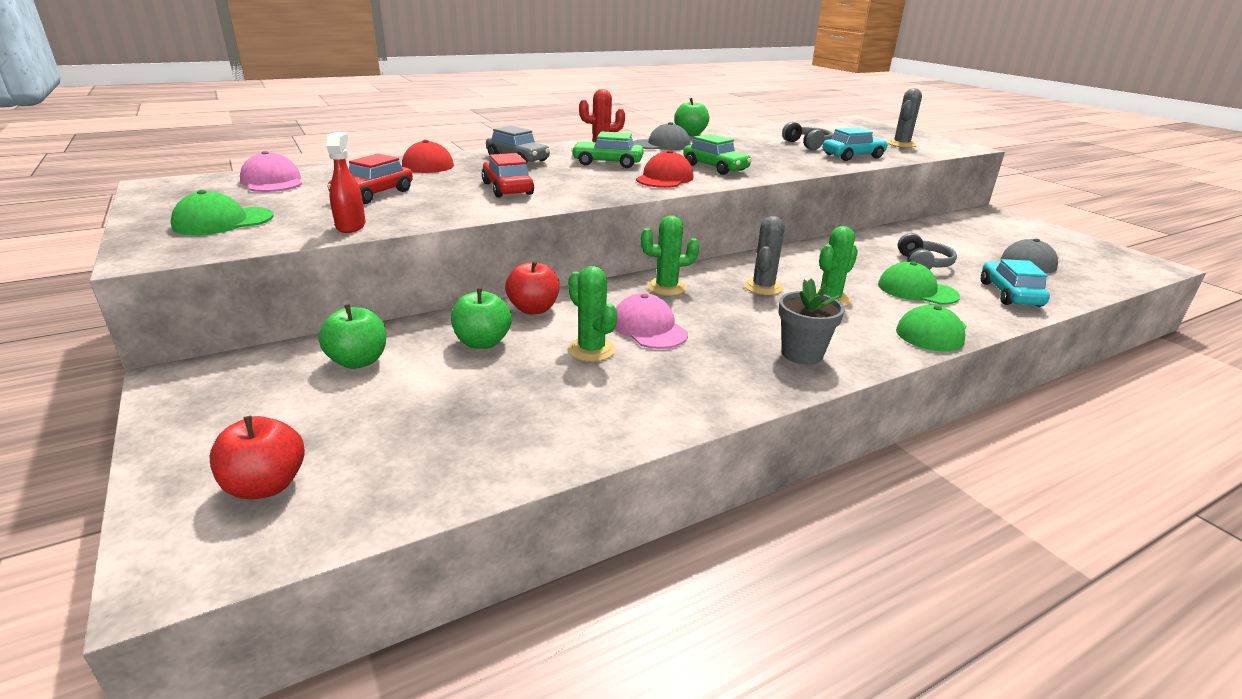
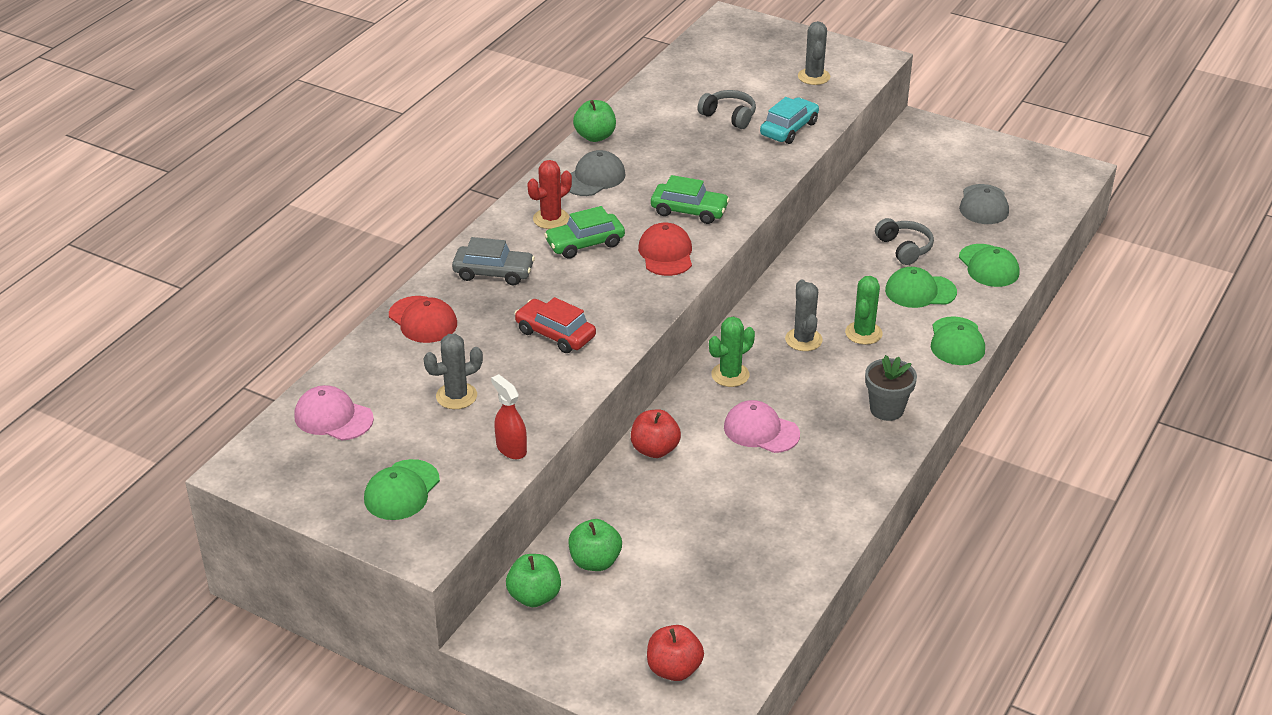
camera: 30 degrees left, 10 degrees up
(373, 194) = (456, 396): red car -> grey cactus
(482, 343) = (659, 502): green apple -> green apple (534, 596)
(591, 350) = (743, 473): green cactus -> none
(1009, 294) = (988, 266): turquoise car -> green cap

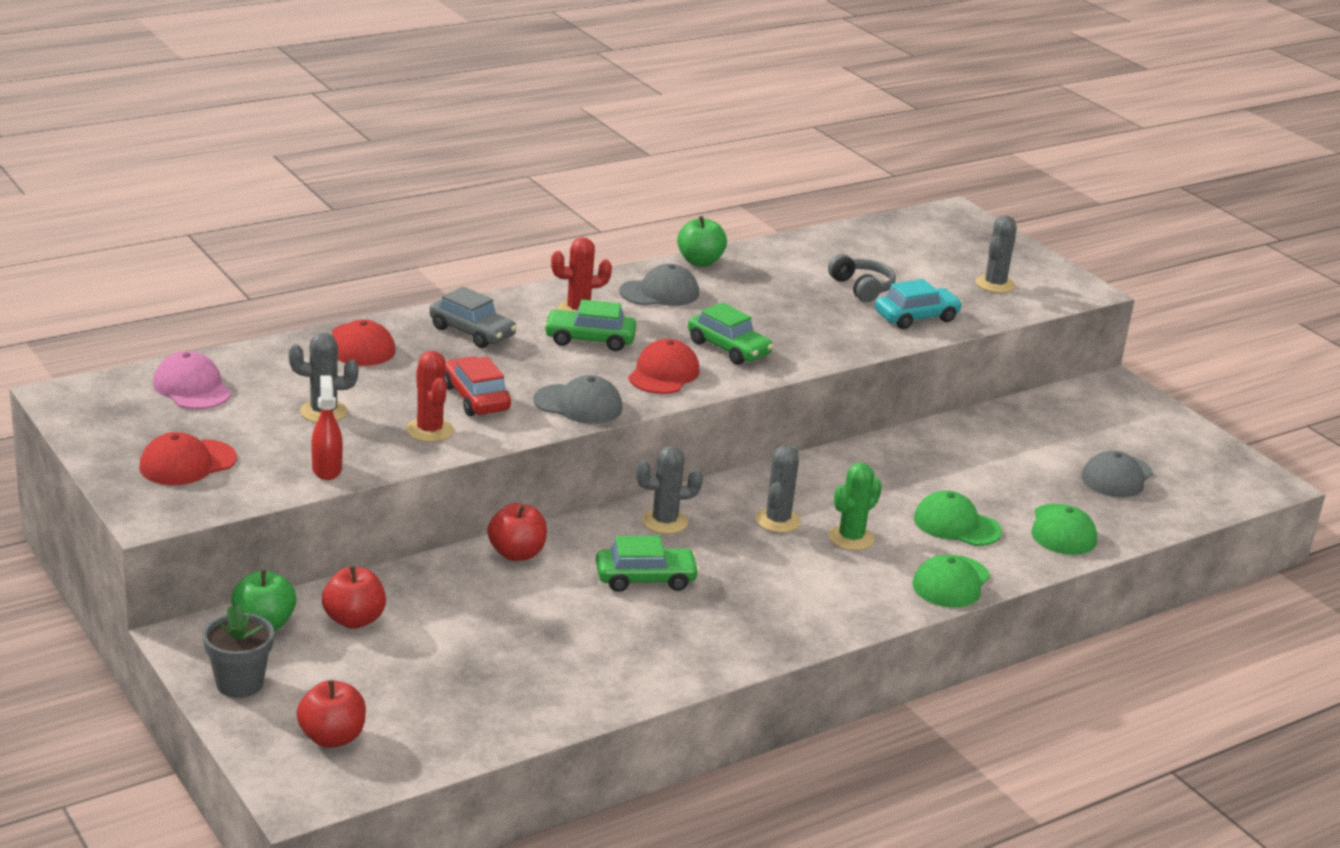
camera: 25 degrees right, 10 degrees down
(402, 490) = (187, 463): green cap -> red cap
(551, 379) = (430, 430): none -> red cactus
(595, 561) = (354, 620): green apple -> red apple
(633, 308) = (578, 404): none -> grey cap
(730, 375) = (665, 522): green cactus -> grey cactus
(761, 431) = (645, 579): pink cap -> green car
(886, 409) = (804, 611): grey flower pot -> grey flower pot (239, 683)
(904, 248) = (979, 483): grey headphones -> none

